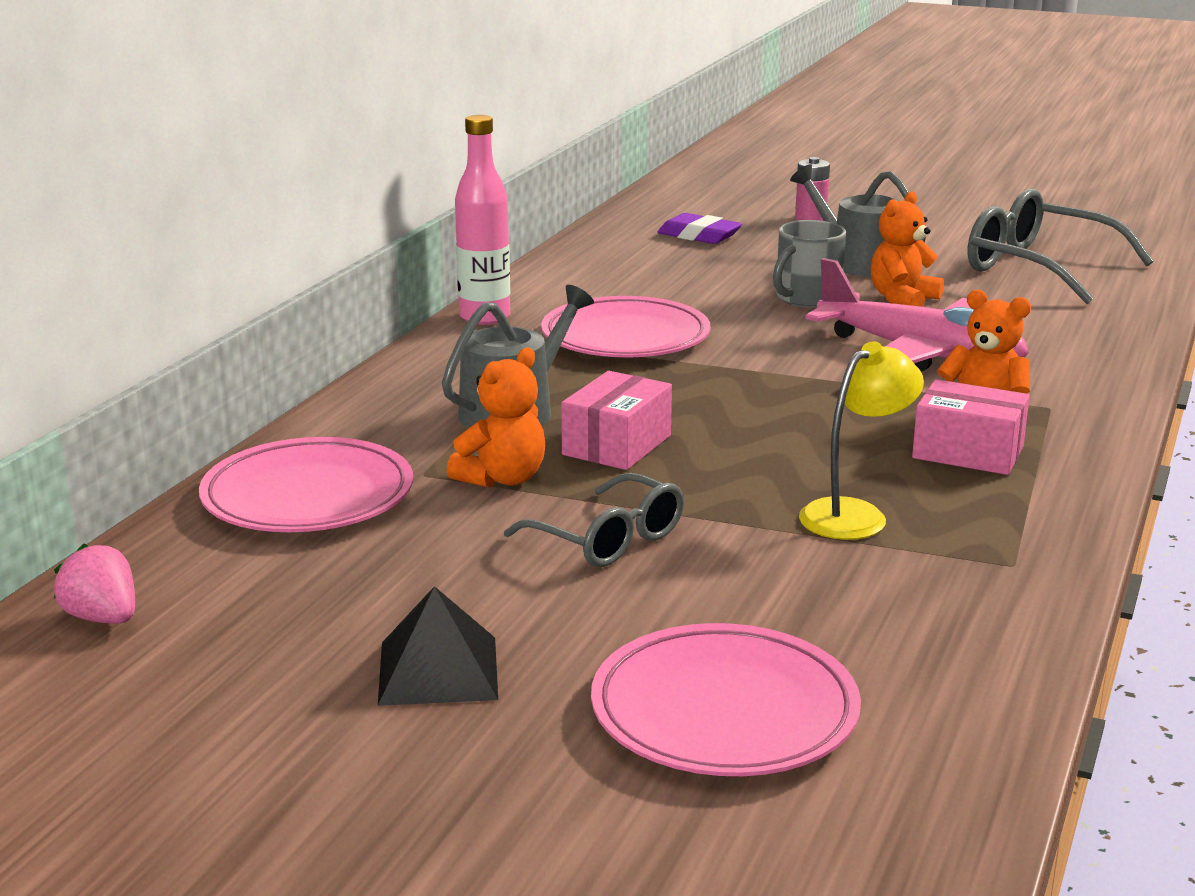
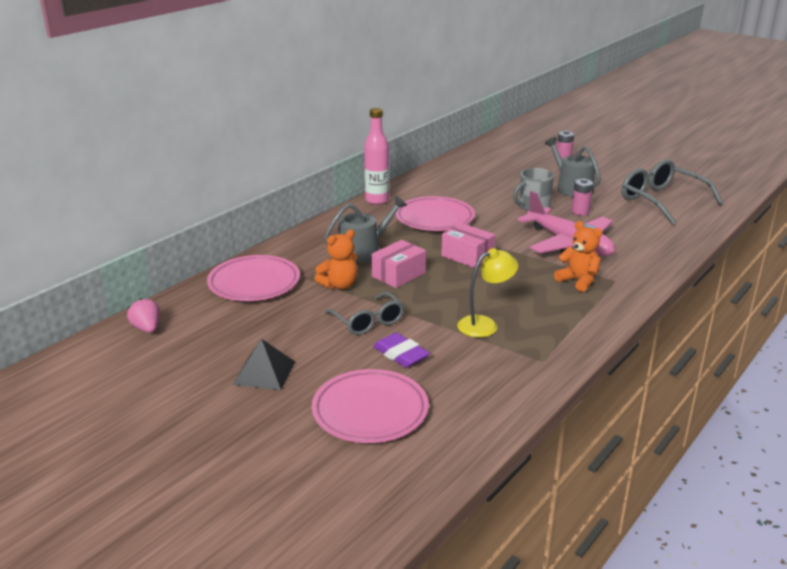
camera: 15 degrees right, 5 degrees up
(699, 236) = (502, 165): purple eraser -> purple eraser (401, 354)
(902, 299) = (580, 212): orange teddy bear -> pink battery
(968, 452) = (558, 299): pink box -> pink box (467, 256)

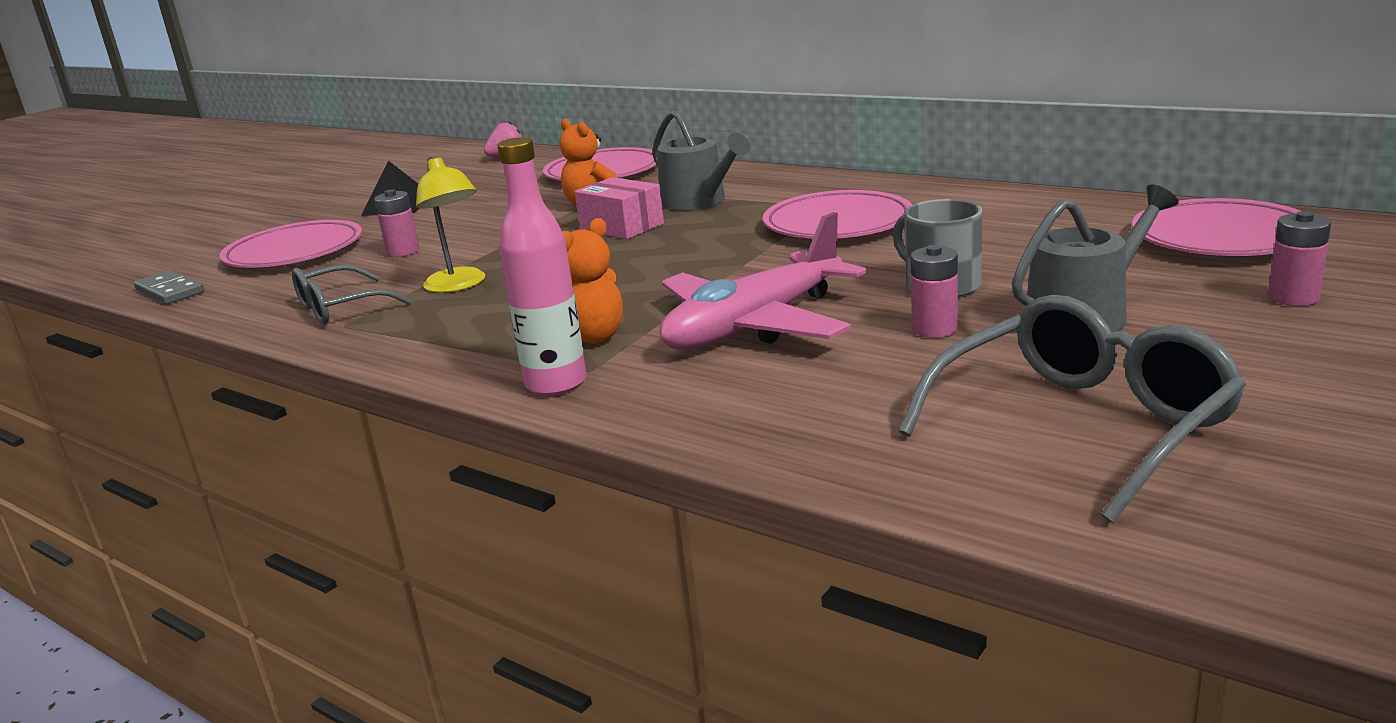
camera: 90 degrees right, 5 degrees down
(368, 321) = (491, 228): grey glasses -> grey glasses (341, 308)
(377, 200) = (896, 185): pink bottle -> pink bottle (556, 384)
(401, 354) = (403, 251): purple eraser -> pink battery
(442, 465) = (170, 291): none -> grey domino
(467, 256) = (687, 257): pink box -> none
(498, 158) = (1222, 238): none -> pink plate

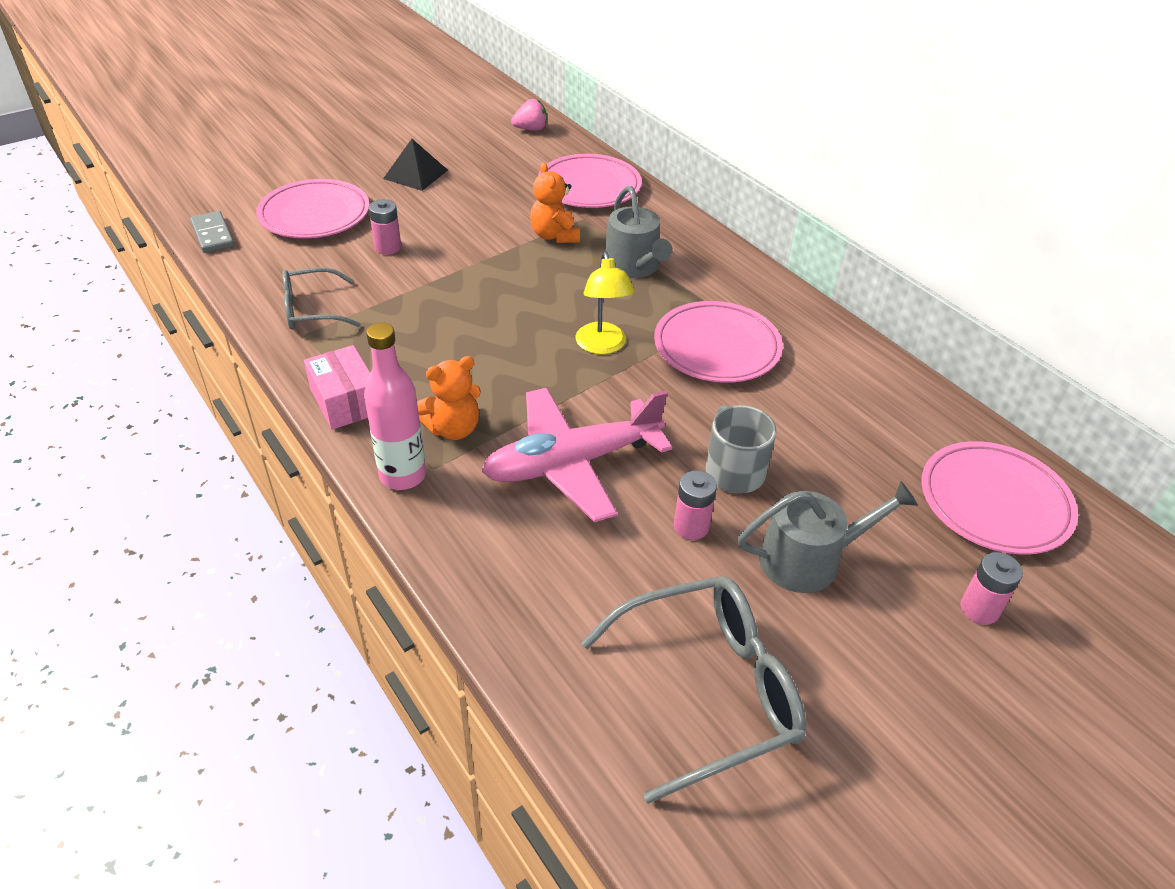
camera: 15 degrees right, 20 degrees up
(459, 285) = (403, 314): yellow lamp -> yellow lamp (602, 346)
(622, 227) = (557, 280): pink box -> pink box (345, 401)

